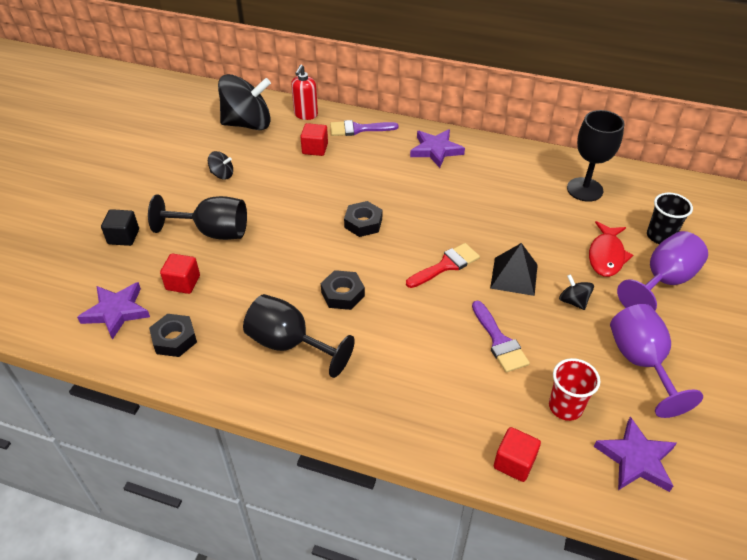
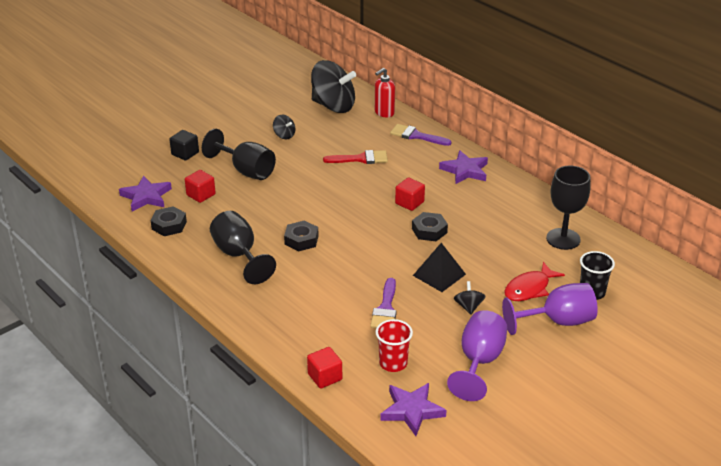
camera: 30 degrees right, 10 degrees down
(315, 149) = (369, 139): red cube -> red cube (409, 203)
(363, 223) = (358, 201): black nut -> black nut (429, 231)
(446, 265) = (394, 249): red brush -> red brush (361, 159)

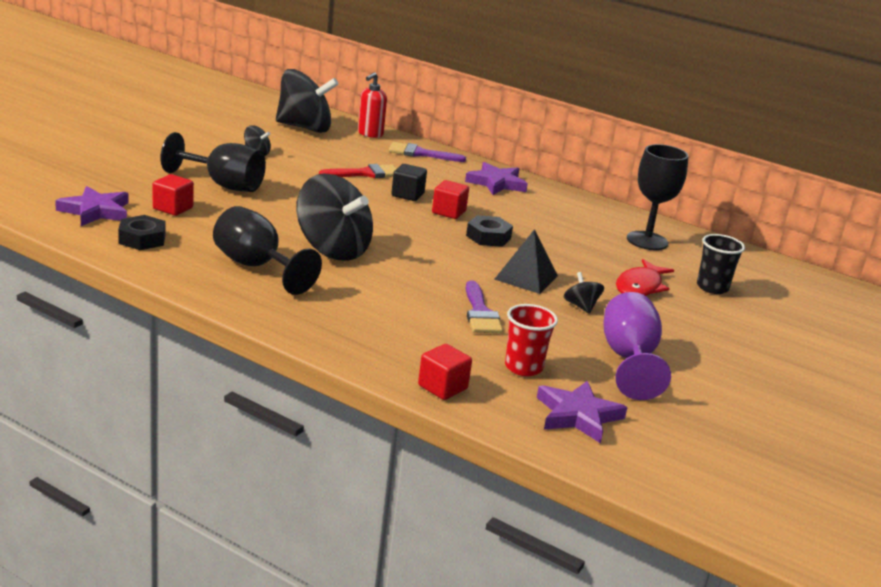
camera: 20 degrees left, 10 degrees down
(185, 153) = (131, 169): black cube -> black cube (407, 195)
(301, 240) = (332, 249): black nut -> black spinning top
(557, 321) = (693, 316): purple goblet -> none

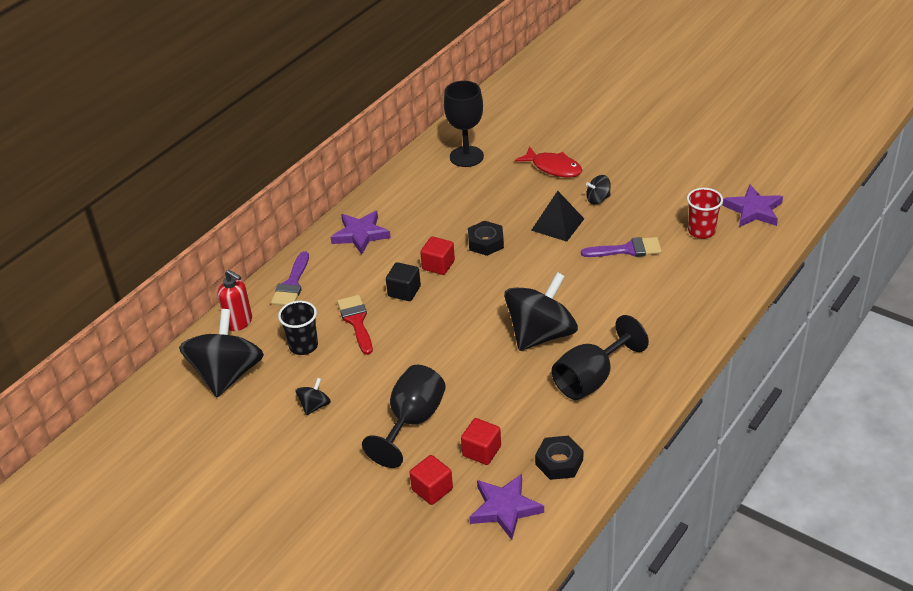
camera: 80 degrees left, 15 degrees up
(442, 387) = (744, 269): red cube -> red cube (432, 489)
(629, 360) = (670, 183): purple goblet -> none
(712, 287) = (543, 133): black cup -> black cup (303, 346)

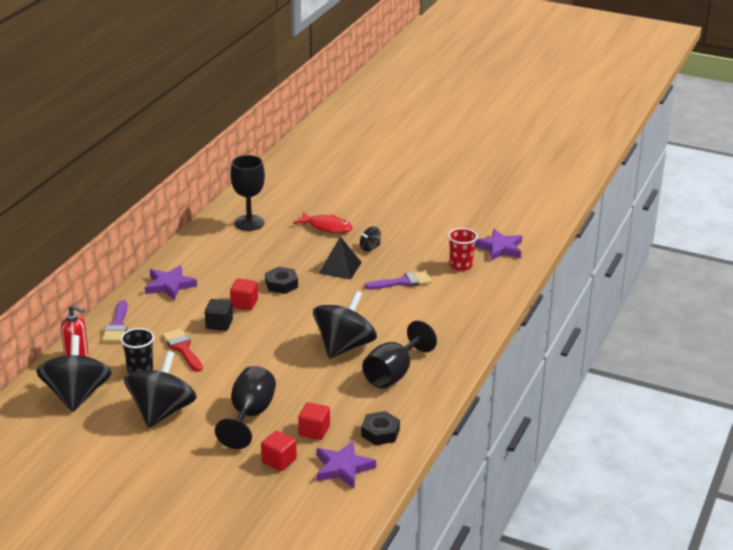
camera: 15 degrees left, 10 degrees down
(314, 406) = (161, 411): black spinning top -> black spinning top, size x2.31

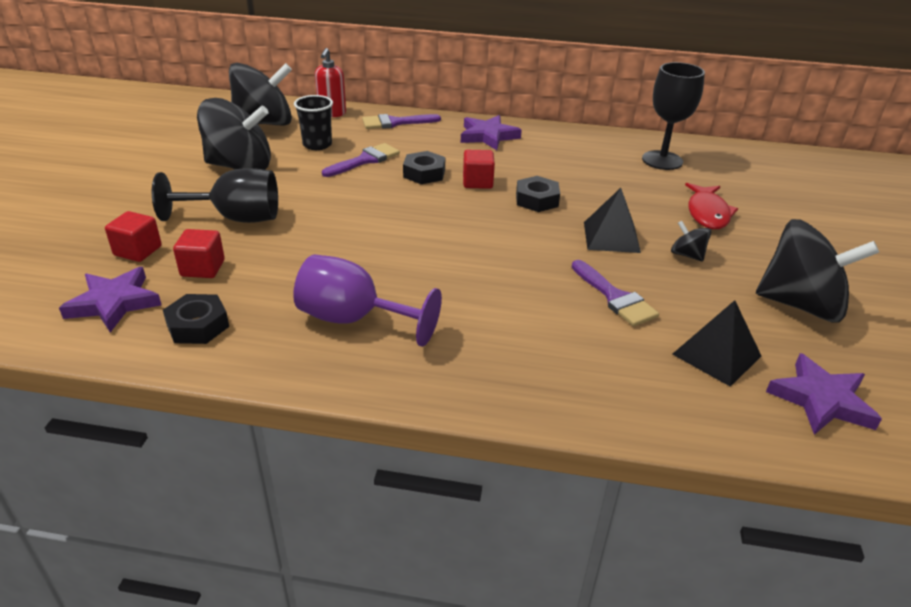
camera: 75 degrees right, 5 degrees up
(182, 348) = (365, 160): red brush -> purple brush
(219, 324) = (424, 173): black cube -> black nut
(344, 346) = (411, 266): black spinning top -> black spinning top (800, 305)
(393, 374) = (354, 319): black goblet -> purple goblet
(461, 265) = (716, 355): red cup -> black pyramid

